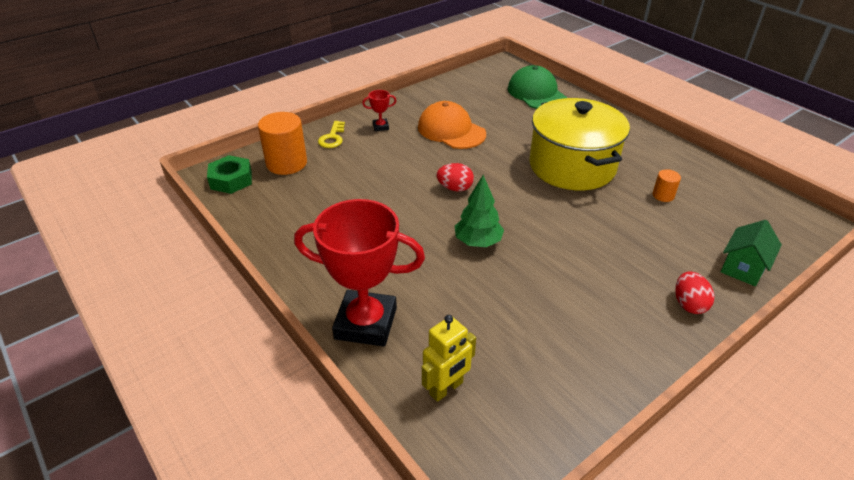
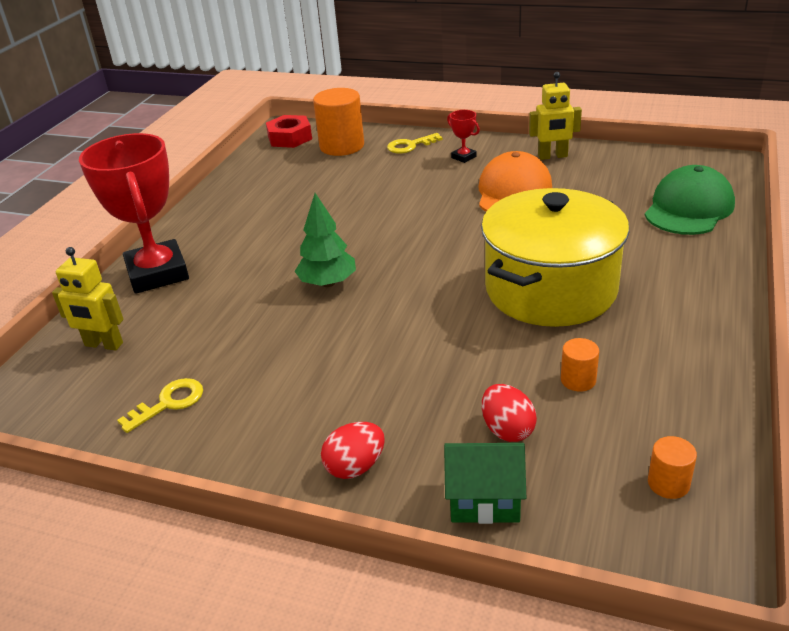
camera: 60 degrees right, 5 degrees down
(231, 180) = (290, 138): green nut -> red nut
(425, 100) = (552, 156): none -> yellow robot
(455, 188) = (406, 236): red egg -> red egg (507, 430)
(561, 370) = (169, 403): none -> yellow key
(759, 207) = (668, 483): none -> orange cylinder

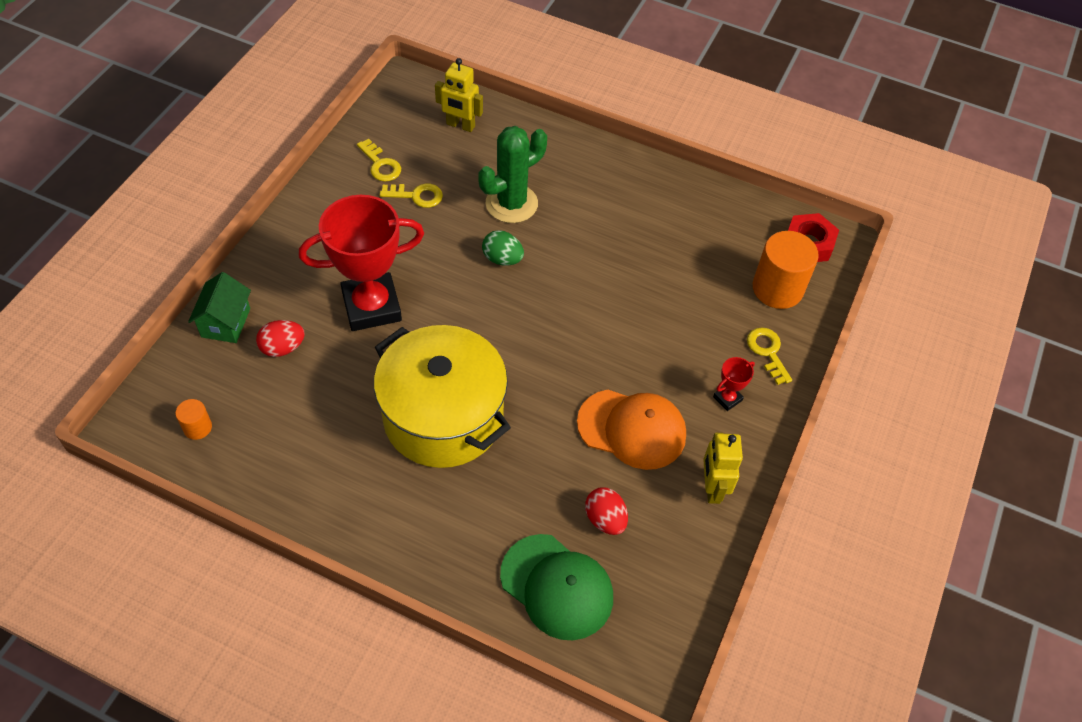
camera: 90 degrees right, 20 degrees up
(103, 345) = (460, 125): yellow robot -> yellow robot turned 90 degrees counterclockwise
(158, 273) = (551, 149): red trophy -> red trophy (371, 306)
(229, 360) = (417, 196): none -> yellow key
(243, 288) = (511, 203): none -> green cactus
(328, 283) = (502, 259): green tree -> green egg
(355, 467) = (281, 260): red egg -> red egg (605, 519)
(578, 380) = (318, 404): orange cylinder -> none

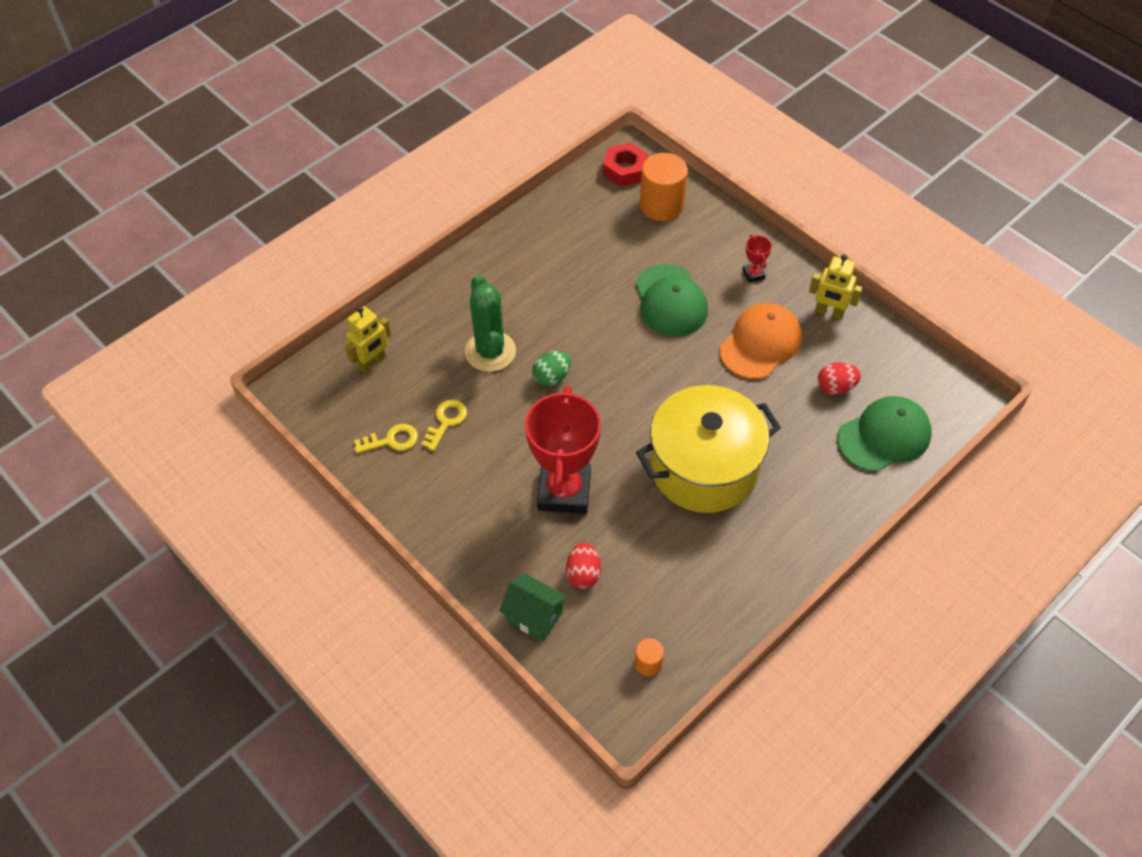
camera: 65 degrees left, 0 degrees up
(649, 331) = (670, 301): none -> green cap
(767, 352) = (719, 234): yellow key -> none

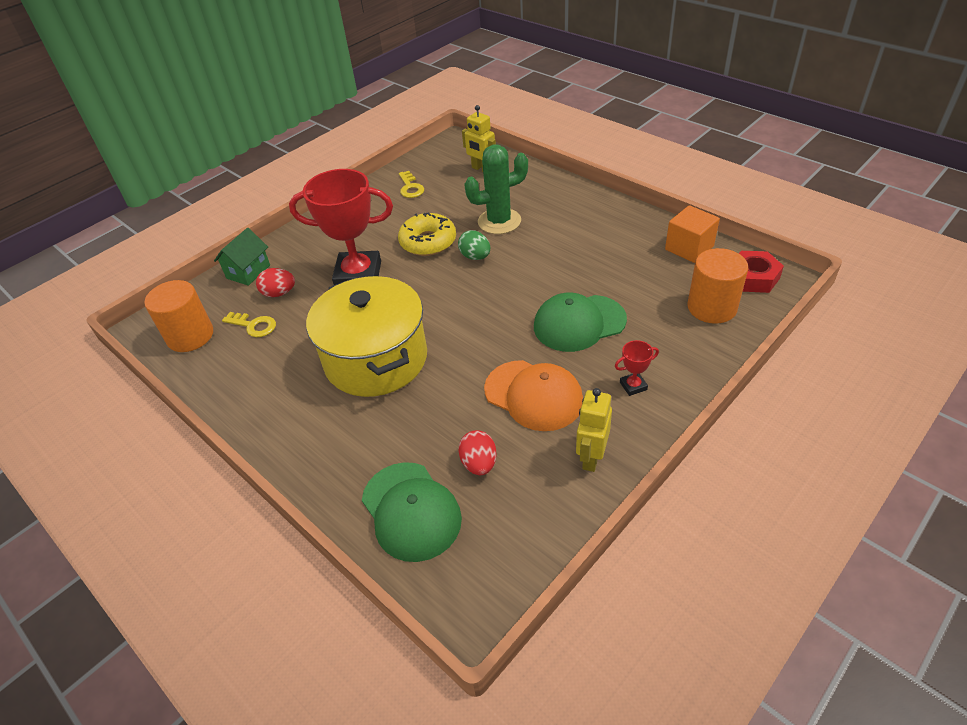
camera: 90 degrees right, 10 degrees down
(446, 421) = (428, 209): yellow key -> yellow key (254, 326)
(514, 422) = (428, 242): none -> yellow donut
(573, 203) = (689, 248): none -> orange cube
(648, 663) = (190, 336): orange cylinder -> orange cylinder, size x2.04

